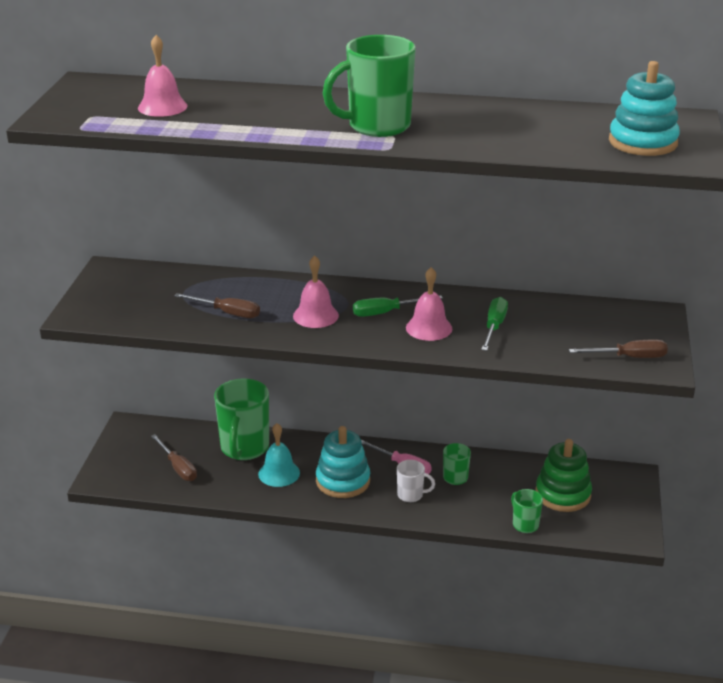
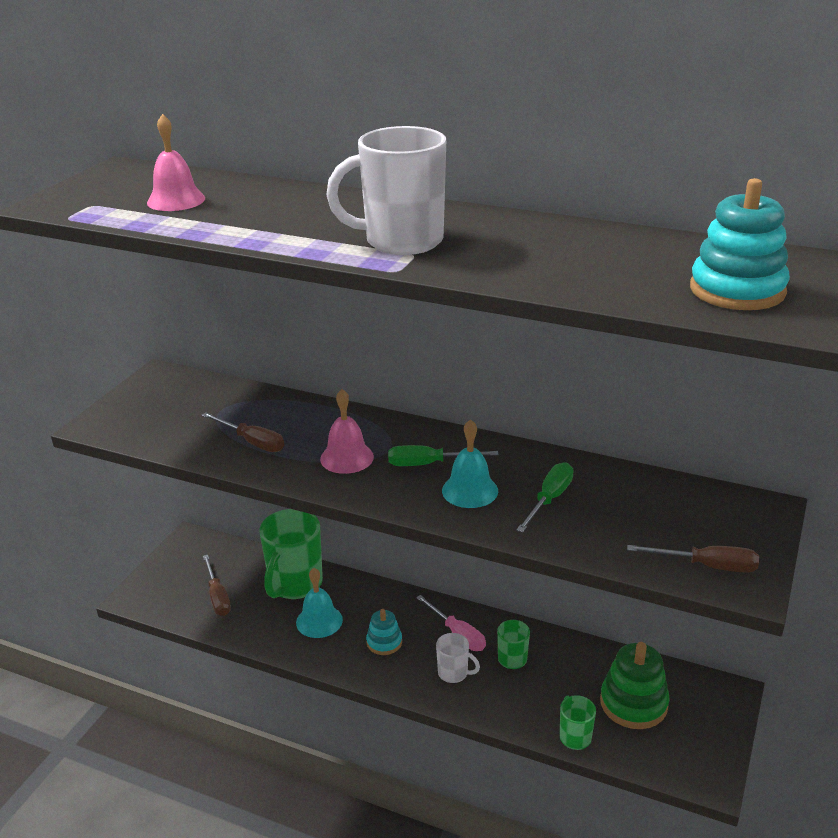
camera: 15 degrees right, 0 degrees up
(343, 481) = (384, 642): turquoise stacking toy -> turquoise stacking toy, size x0.58
(377, 126) = (401, 241): green mug -> white mug
(429, 328) = (470, 490): pink bell -> turquoise bell

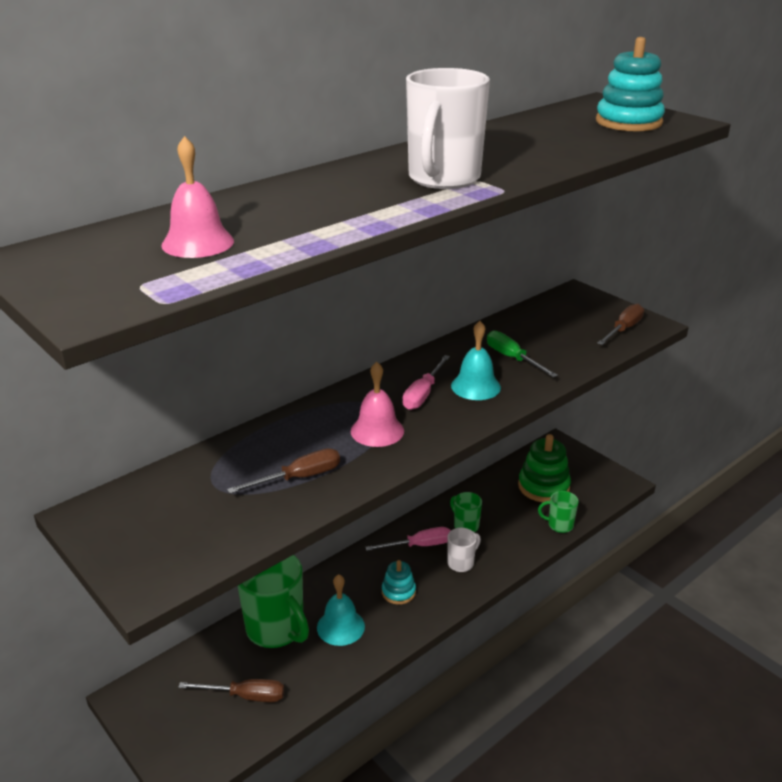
camera: 65 degrees left, 0 degrees up
(429, 464) = (423, 394): green screwdriver -> pink screwdriver

